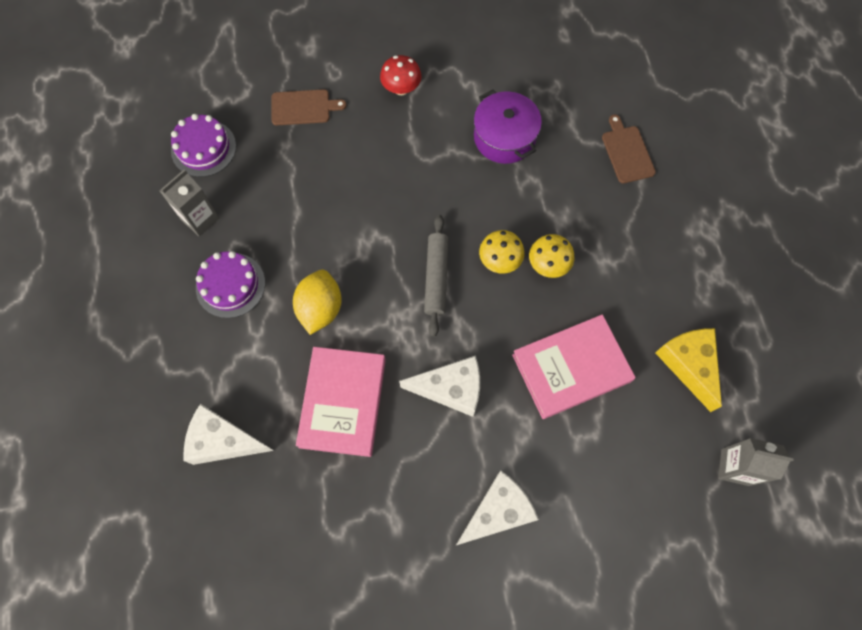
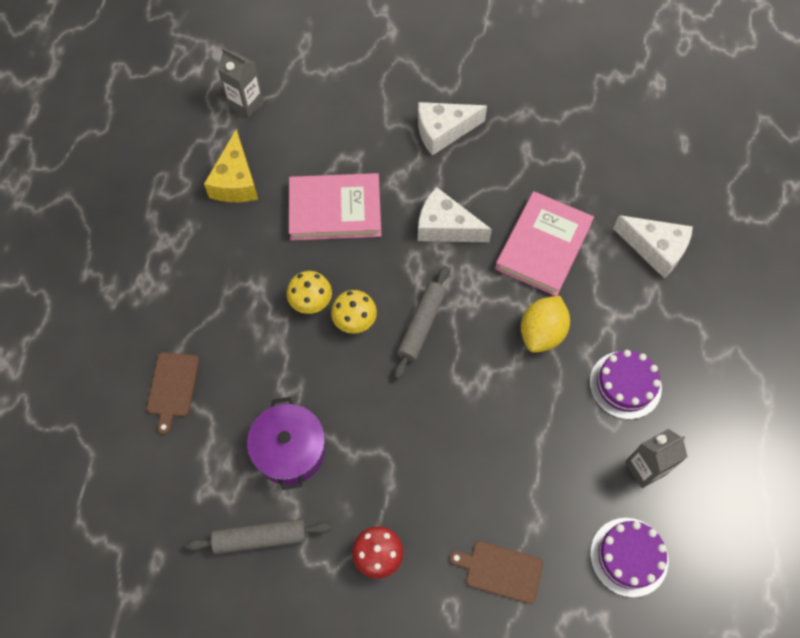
camera: 160 degrees left, 5 degrees down
(496, 72) = (260, 538): none -> grey rolling pin

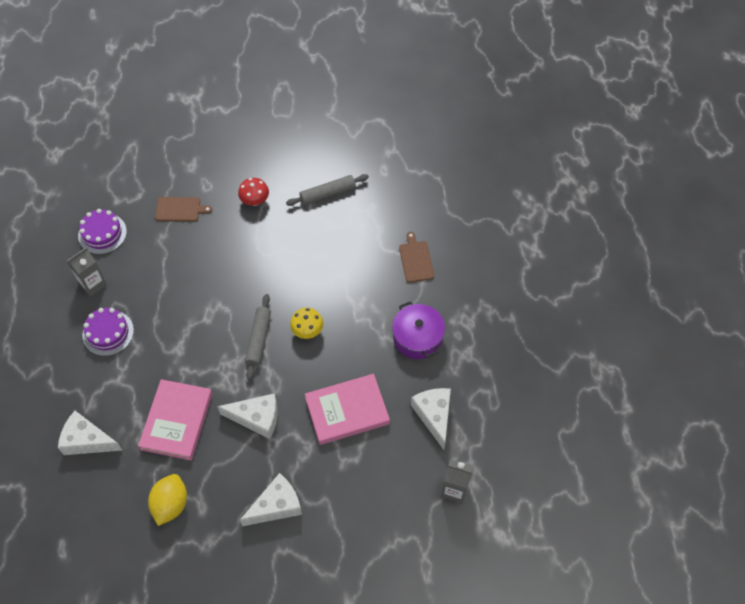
camera: 165 degrees right, 5 degrees down
(235, 181) = (434, 416): yellow cheese -> white cheese
(289, 450) = (326, 242): purple pot -> purple pot (417, 337)
(311, 302) = (343, 336): yellow mushroom -> none
(542, 333) = (171, 354): yellow lemon -> yellow lemon (170, 504)

